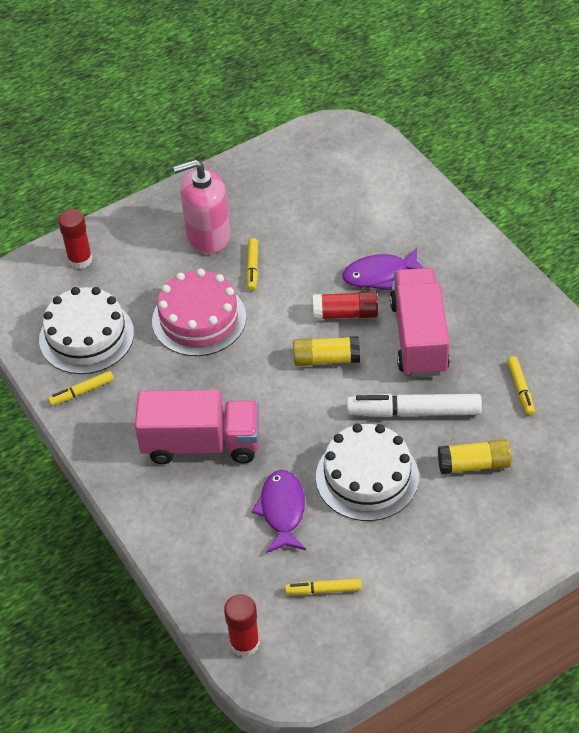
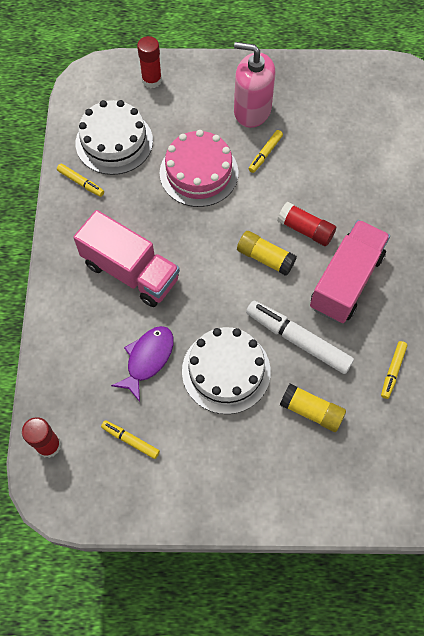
camera: 30 degrees right, 15 degrees up
(82, 392) = (81, 182): yellow marker -> yellow marker turned 150 degrees counterclockwise
(380, 274) = (354, 212): purple fish -> none

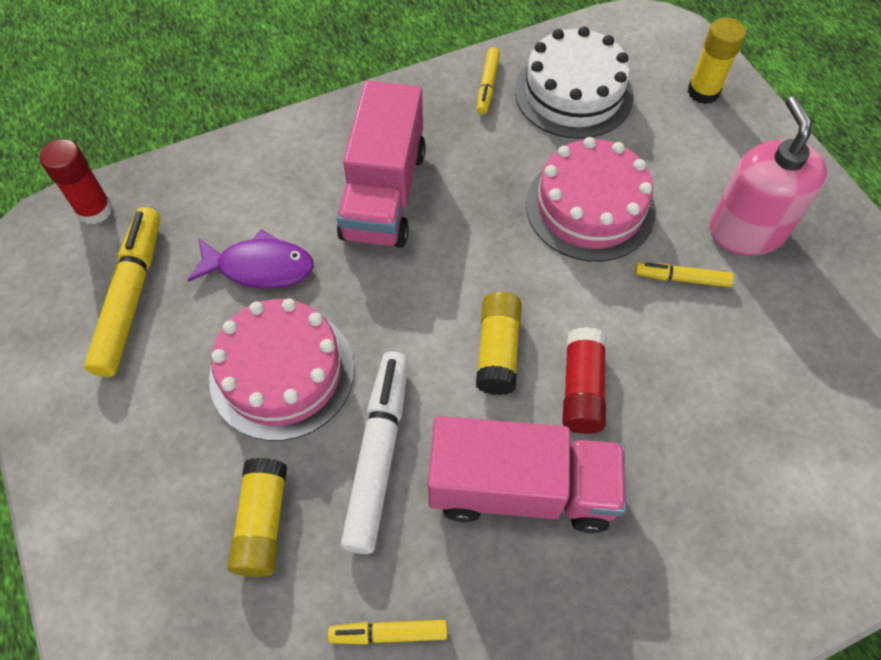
camera: 65 degrees right, 5 degrees down
(130, 440) = (131, 297): yellow marker -> yellow marker, size x1.91
(152, 80) = (703, 92): red glue stick -> yellow glue stick
(226, 371) = (282, 372): white cake -> pink cake

